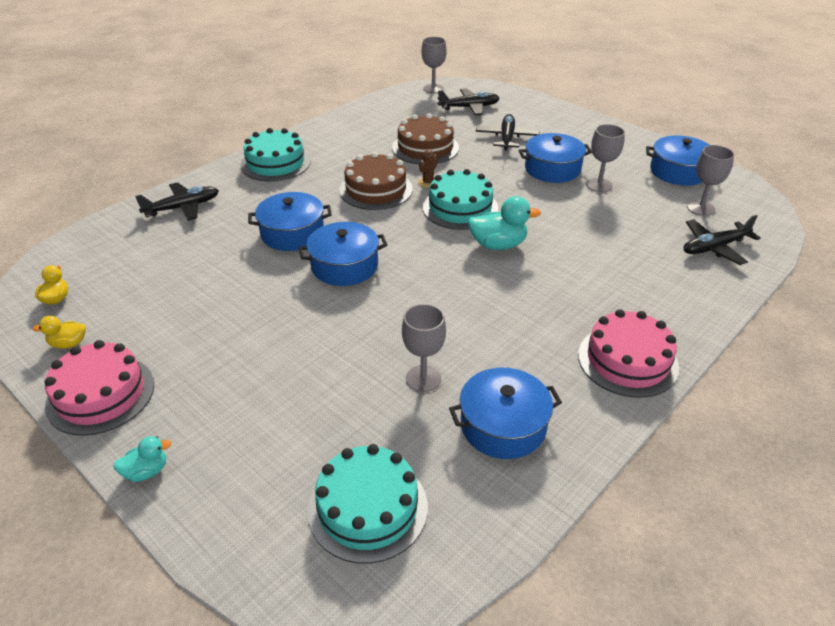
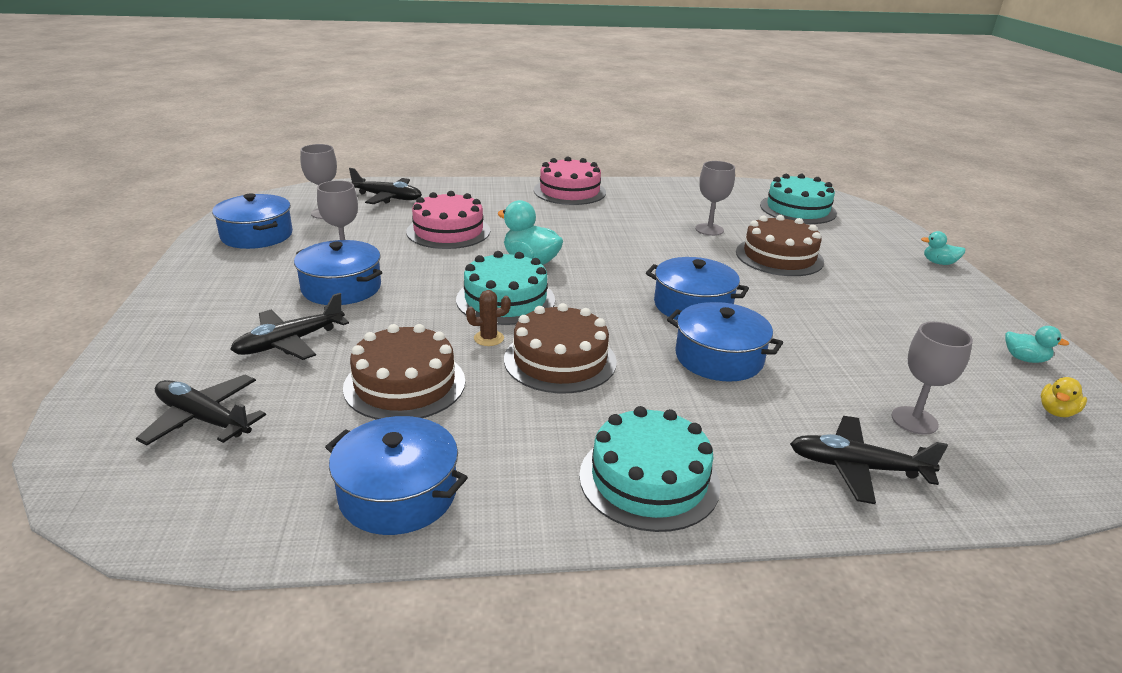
camera: 140 degrees left, 10 degrees down
(68, 344) = (1024, 359): yellow duck -> turquoise duck
(100, 394) = (981, 311): pink cake -> pink cake (448, 231)
(323, 371) = (779, 257): none -> brown cake
(433, 89) = (139, 505): grey goblet -> grey goblet (914, 420)
(503, 425) = (686, 202): blue pot -> blue pot (398, 494)

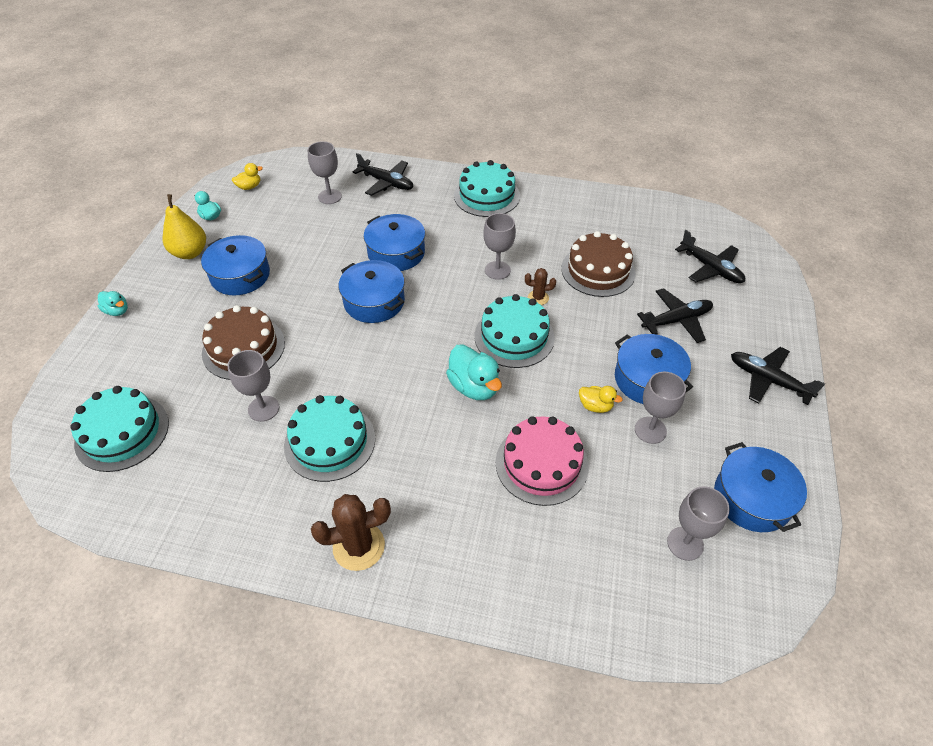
camera: 160 degrees left, 20 degrees up
(387, 198) = (608, 578): black plane -> black plane (768, 380)
(398, 494) = (603, 211): blue pot -> blue pot (240, 275)
(401, 264) = (595, 406): none -> yellow duck
(560, 360) = (497, 270): brown cake -> grey goblet
(569, 191) = (359, 546): pink cake -> brown cactus
(635, 222) = (330, 441): none -> turquoise cake
(968, 316) = (190, 253): none -> yellow pear

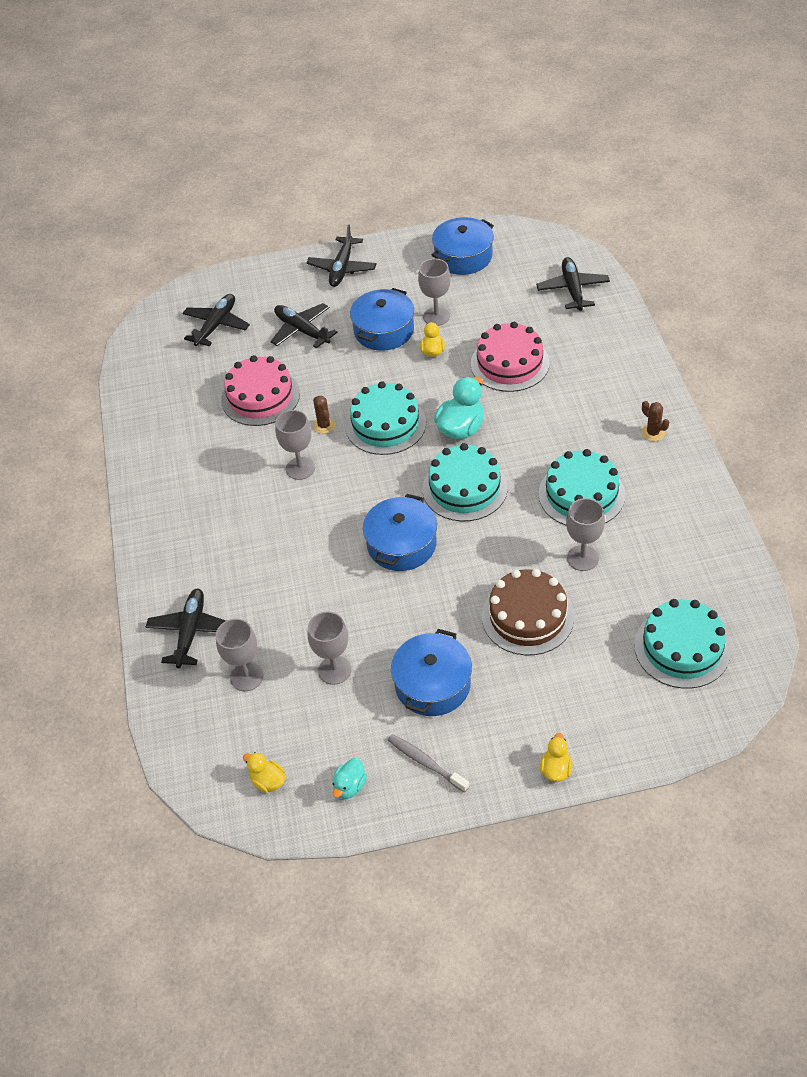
camera: 110 degrees left, 0 degrees up
(117, 311) = (556, 769): turquoise duck -> yellow duck
(190, 253) = (425, 762): yellow pear -> grey toothbrush
(359, 546) = (653, 433): brown cactus -> brown cactus, size x0.54
(396, 253) = (317, 561): blue pot -> none
(486, 195) = (174, 524): turquoise cake -> turquoise cake (464, 488)
(598, 270) = (260, 397): brown cake -> pink cake
(640, 590) = (573, 289): none -> black plane
(685, 543) = (523, 278): grey goblet -> grey goblet (334, 670)

